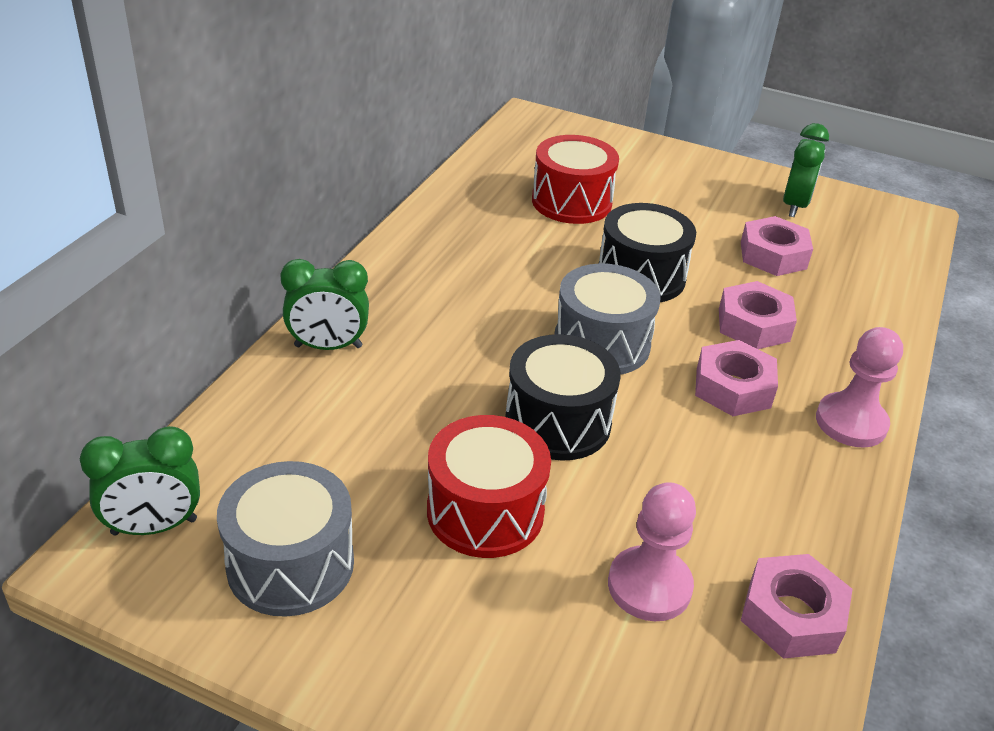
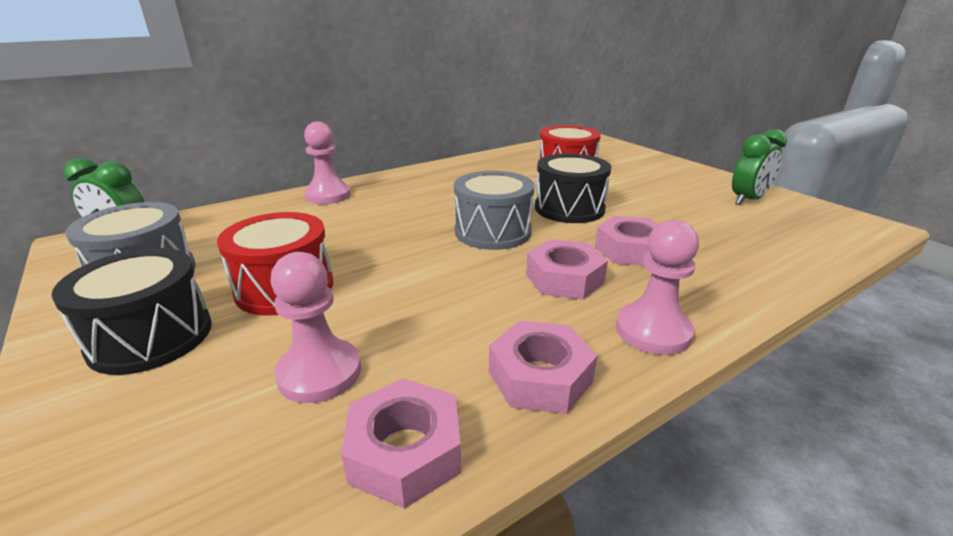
camera: 35 degrees right, 10 degrees down
(328, 346) = (328, 195): green clock -> pink pawn
(558, 422) = (403, 260): black drum -> black drum (151, 337)
(773, 255) = (696, 219): pink nut -> pink nut (540, 377)

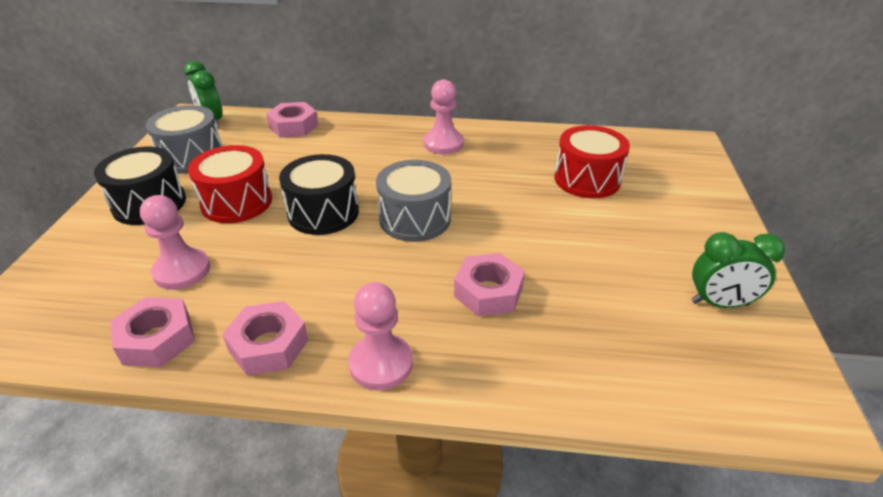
camera: 40 degrees right, 10 degrees up
(328, 195) = (357, 130): pink pawn -> pink pawn (443, 144)
(564, 279) = (395, 288): pink nut -> pink nut (294, 126)
(569, 208) = (512, 225): black drum -> black drum (323, 213)

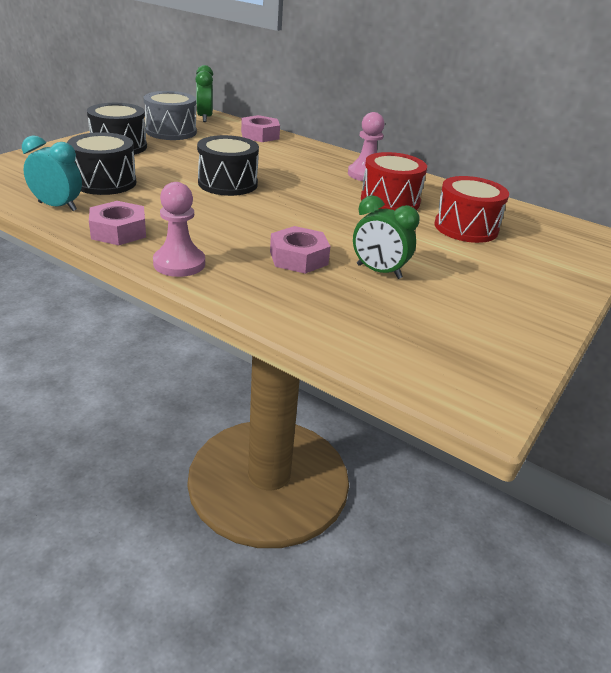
camera: 25 degrees right, 5 degrees down
(157, 339) = (57, 206): pink nut -> turquoise clock
(182, 271) = (104, 182): pink pawn -> black drum
(237, 202) = (175, 161): red drum -> red drum (390, 201)
(415, 219) = (291, 206): grey drum -> none
(719, 303) = (488, 328): green clock -> green clock (379, 271)

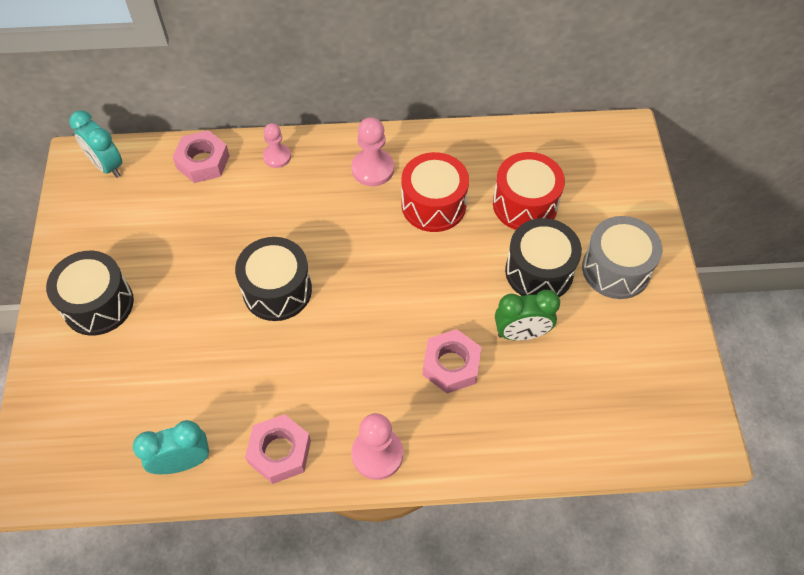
camera: 35 degrees left, 25 degrees up
(104, 182) = (170, 385): black drum -> black drum (539, 271)
(171, 131) = (110, 227): grey drum -> grey drum (616, 269)
(204, 118) = (107, 166): green clock -> turquoise clock
(308, 149) = (277, 156): none -> pink pawn

